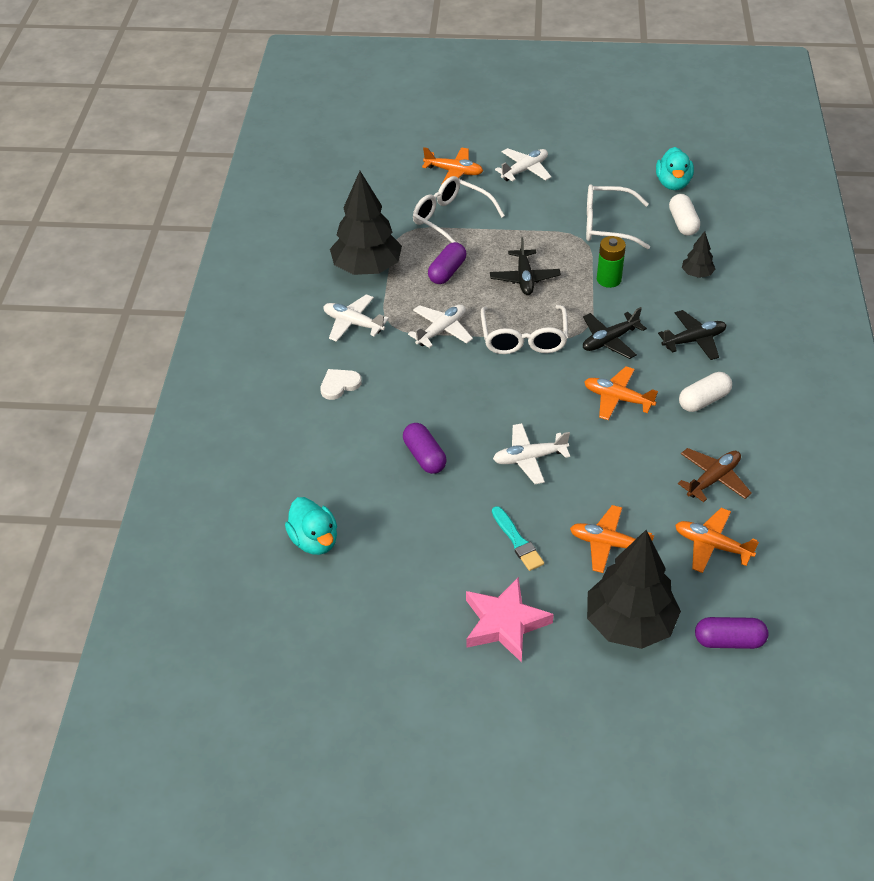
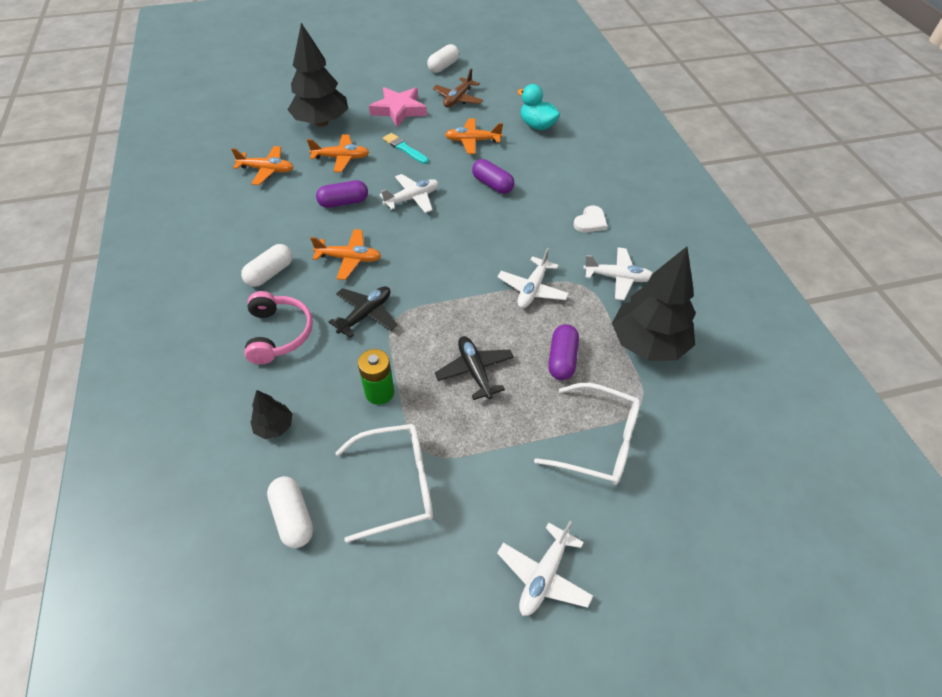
camera: 160 degrees right, 5 degrees up
(395, 720) = (443, 66): none -> white capsule
(454, 172) = (642, 540): orange plane -> orange plane (472, 141)
(524, 338) = (451, 298): white glasses -> none
(673, 183) = (310, 609): turquoise duck -> none
(694, 340) = (279, 334): black plane -> pink headphones
(713, 479) = (264, 211): brown plane -> brown plane (458, 99)
(729, 641) = (258, 125): purple capsule -> purple capsule (343, 202)

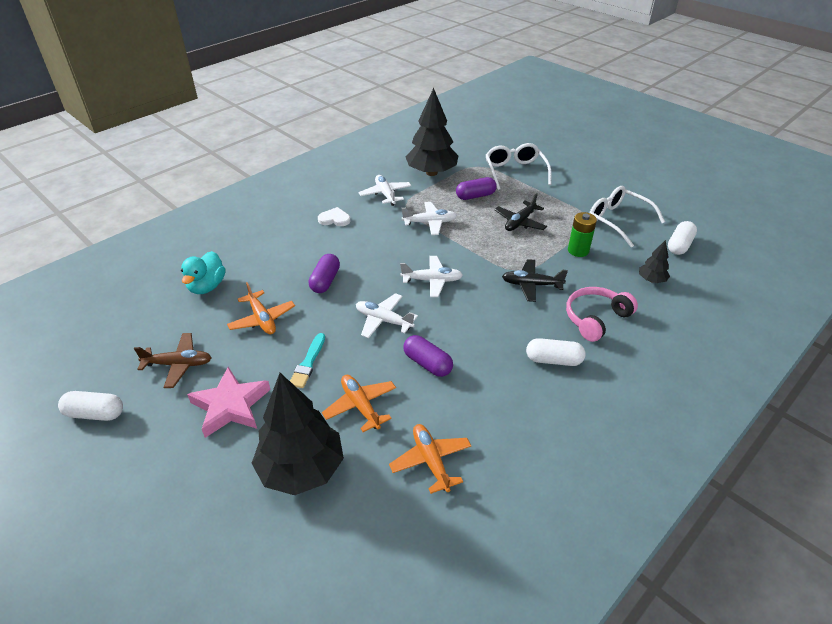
camera: 120 degrees left, 10 degrees down
(349, 259) = (490, 321): orange plane -> none
(544, 575) = (598, 168): white plane -> white plane (432, 281)

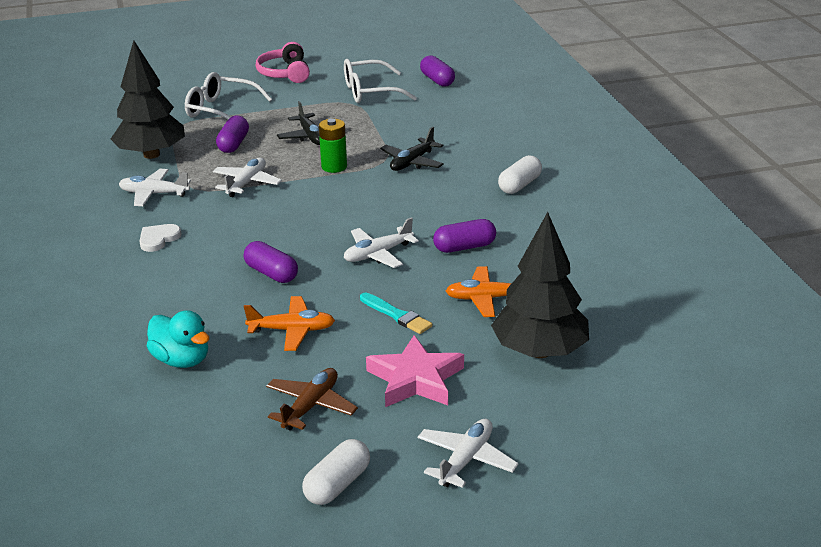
camera: 60 degrees left, 10 degrees down
(431, 461) = (584, 279): orange plane -> none
(432, 281) = (346, 210): white plane -> white plane (466, 460)
(578, 250) = (390, 124): green battery -> green battery (334, 167)
(595, 318) = (488, 149): pink headphones -> pink headphones (285, 73)
(651, 280) = (467, 108): black tree -> none
(679, 245) = (437, 80): white capsule -> purple capsule

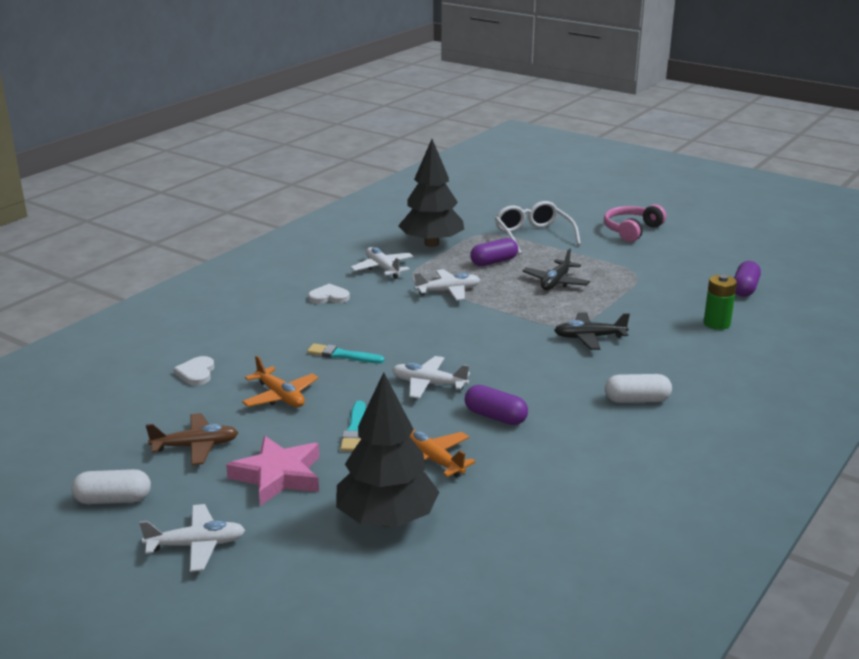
camera: 50 degrees right, 5 degrees down
(182, 360) = (196, 373): turquoise duck -> white heart
(271, 273) = (343, 355): purple capsule -> turquoise brush
(334, 167) = (527, 311): green battery -> green battery (716, 324)
(370, 92) = (669, 272): white glasses -> none

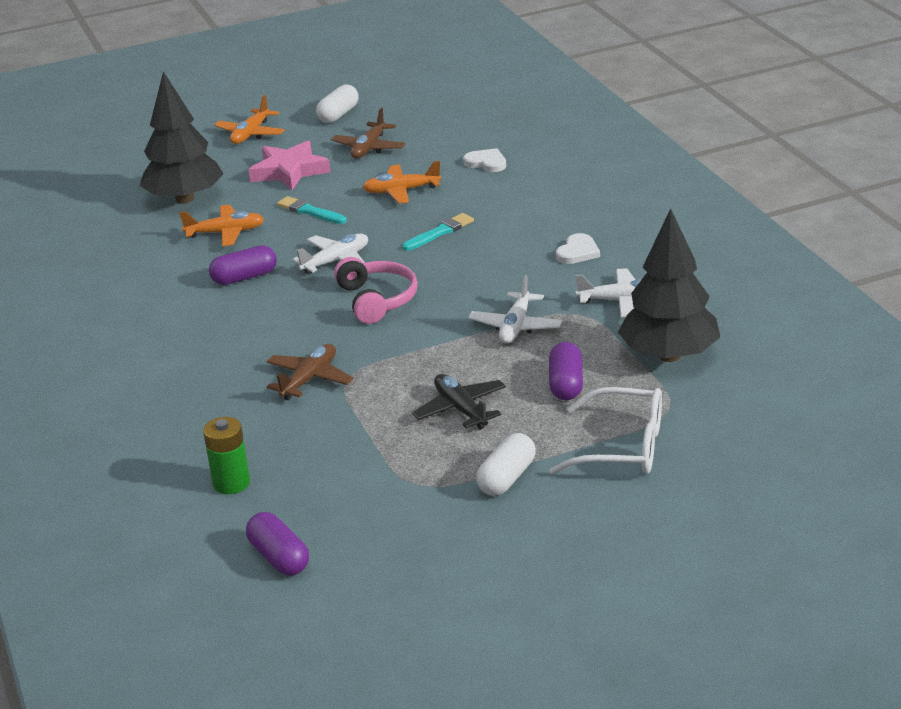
camera: 125 degrees right, 5 degrees up
(196, 545) = (251, 134): white plane -> orange plane
(589, 337) = (309, 379): black plane -> brown plane
(631, 230) = (560, 550): pink headphones -> pink headphones (377, 300)
(637, 400) = (172, 359): white capsule -> white capsule (507, 478)

